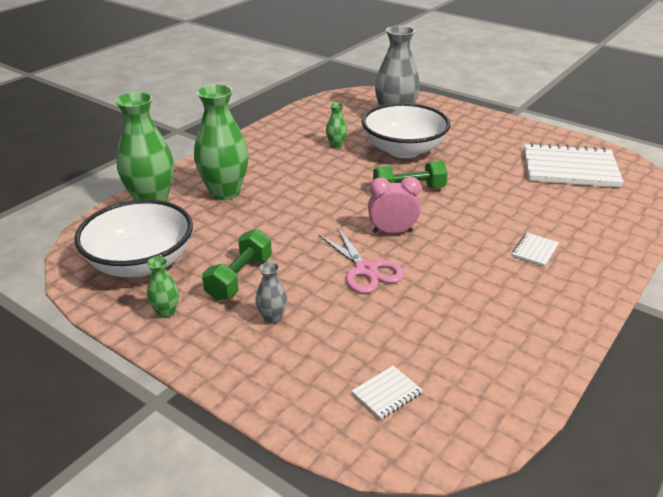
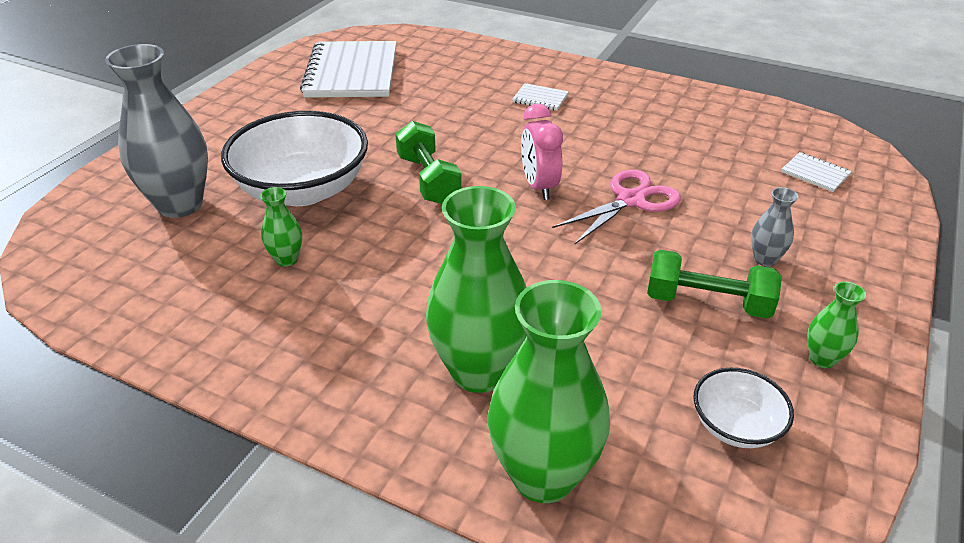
camera: 100 degrees left, 5 degrees up
(141, 263) = (735, 426): white bowl -> white bowl, size x0.49

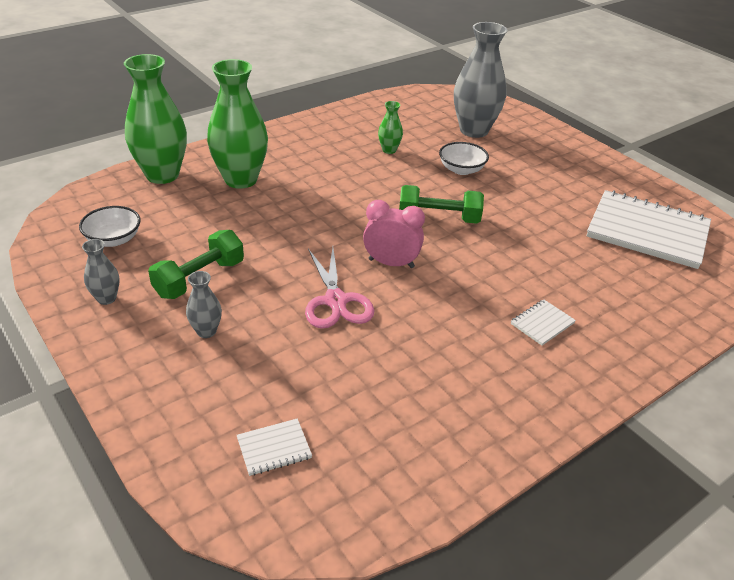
camera: 115 degrees right, 0 degrees up
(302, 190) = (461, 169): white bowl -> white bowl, size x0.49
(822, 359) = (106, 298): green vase -> grey vase

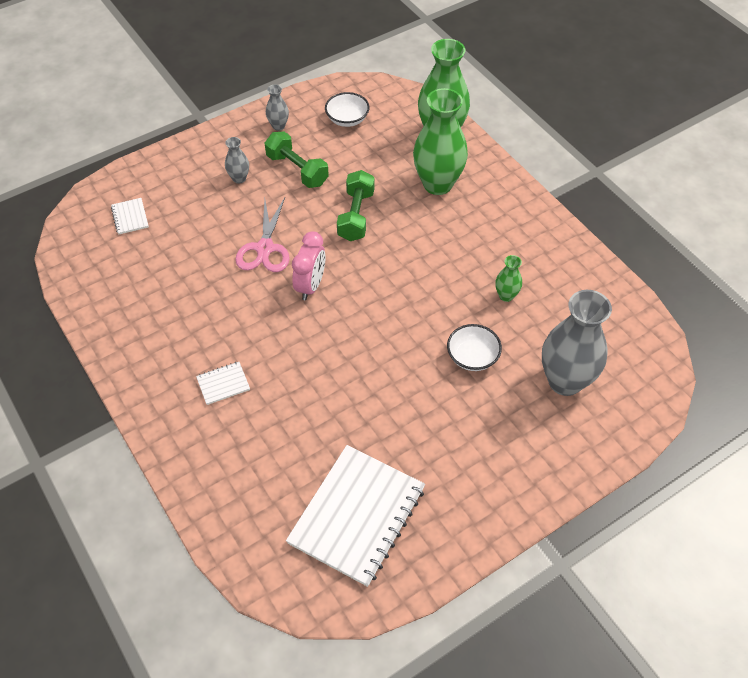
camera: 95 degrees right, 15 degrees up
(336, 301) = (265, 248): pink scissors -> pink scissors turned 75 degrees counterclockwise
(438, 218) = (379, 327): green dumbbell -> green dumbbell (356, 216)
(542, 323) = (223, 384): white notebook -> white notebook turned 75 degrees counterclockwise

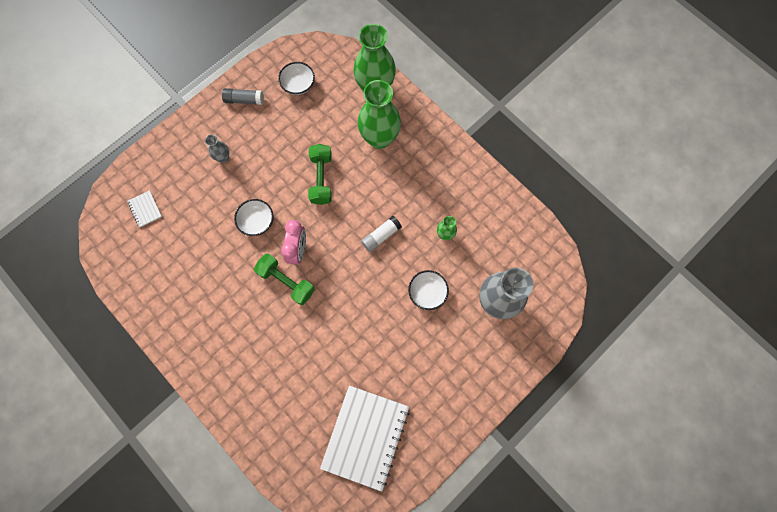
camera: 10 degrees left, 20 degrees up
(223, 384) = (250, 347): white notebook -> none
(265, 248) = (257, 221): pink scissors -> white bowl
(278, 126) = (244, 100): grey vase -> grey glue stick
(297, 170) = (267, 142): green dumbbell -> green dumbbell (286, 281)
(421, 286) = (381, 236): none -> white glue stick

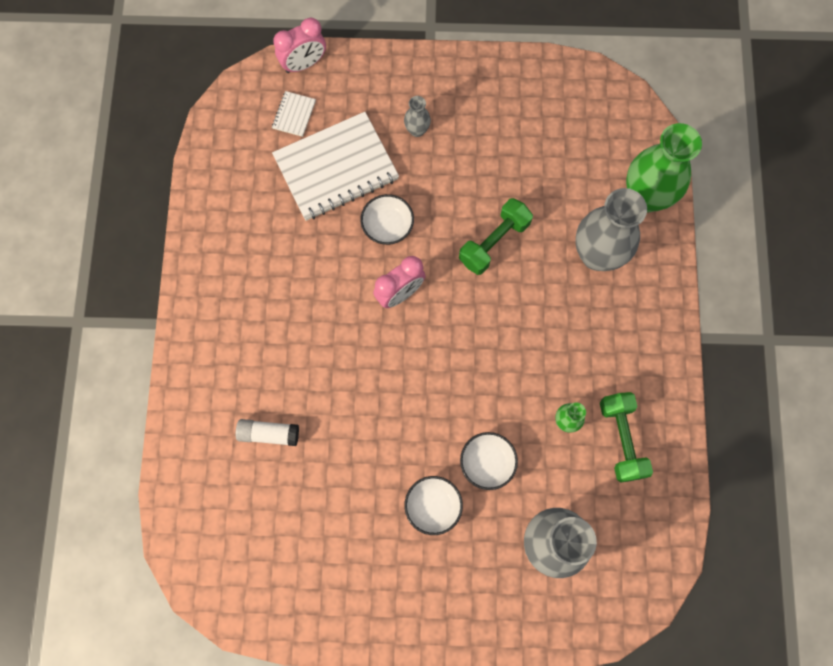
camera: 45 degrees right, 0 degrees up
(124, 177) = (304, 64): none -> pink clock
(244, 100) = (495, 88): grey glue stick -> none
(286, 281) = (358, 314): green dumbbell -> green dumbbell (621, 439)
(298, 85) = (567, 121): white bowl -> white bowl (433, 506)
(365, 436) = (284, 542): white notebook -> white notebook (336, 168)
(379, 138) = (597, 255): green vase -> grey vase
(381, 236) = (497, 359): white glue stick -> white glue stick (269, 434)

